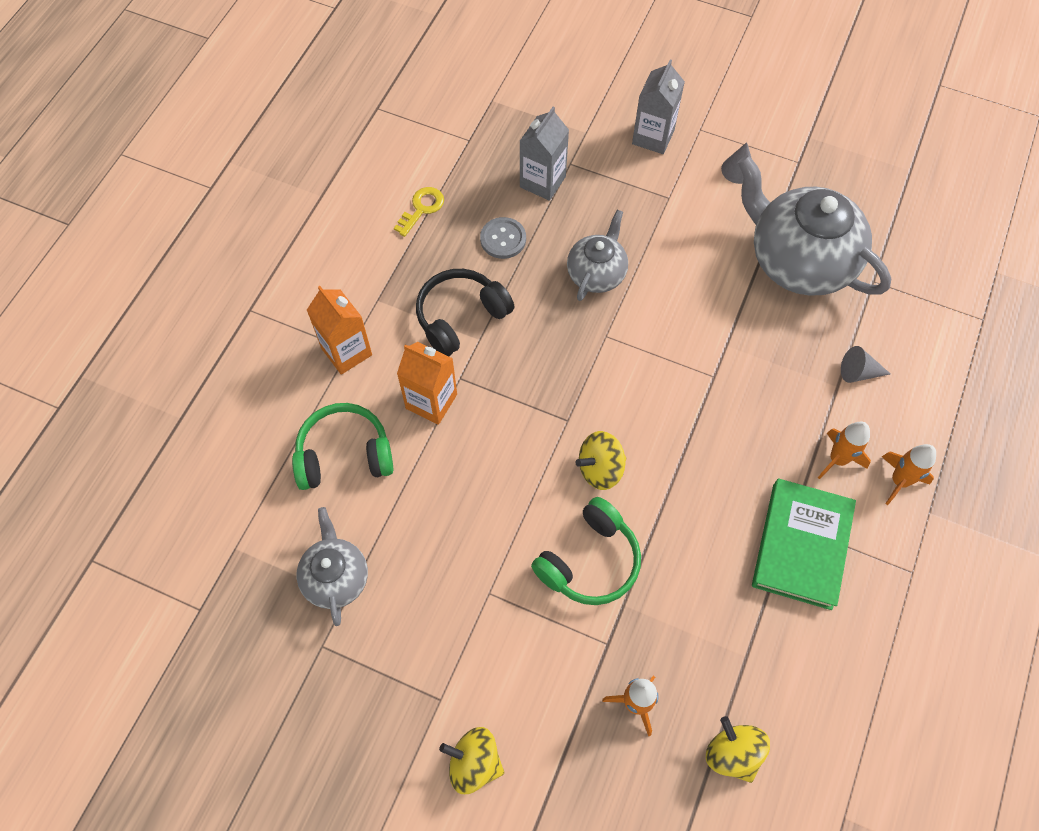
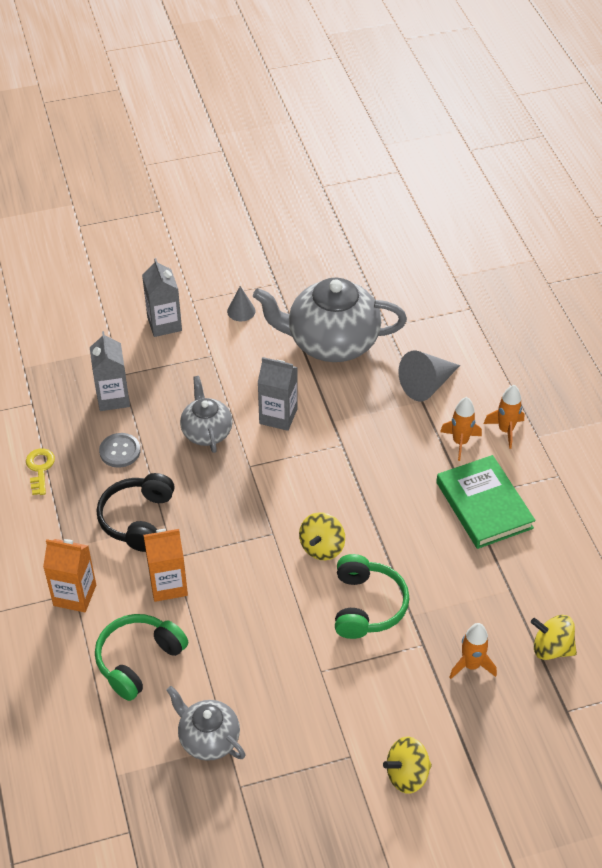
camera: 40 degrees left, 15 degrees down
(678, 303) = (278, 416): none -> grey carton
(858, 372) = (427, 385): grey cone -> grey cone, size x1.72

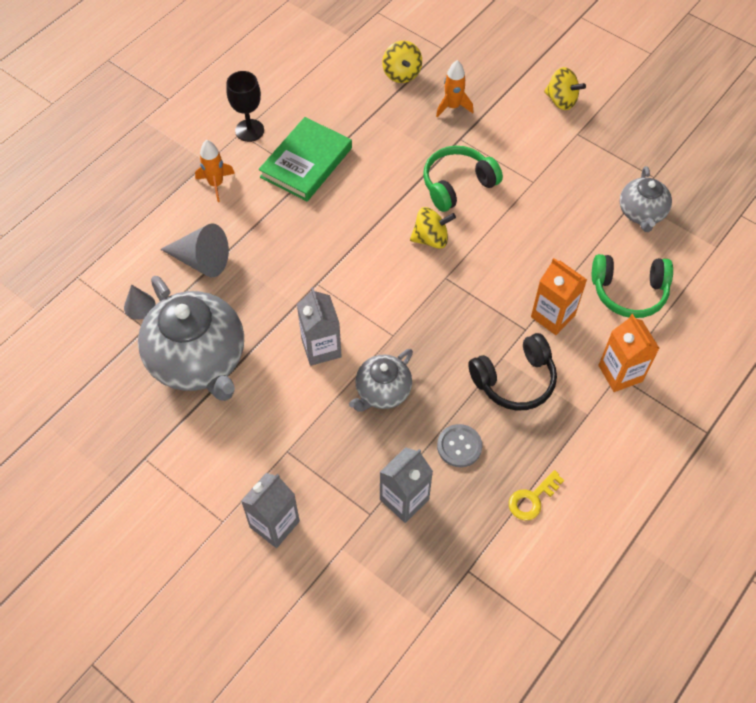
camera: 125 degrees left, 10 degrees up
(241, 311) = (207, 464): grey cone -> grey cone (139, 306)
(460, 442) = (252, 206): orange rocket -> none
(556, 483) = (249, 130): none -> black goblet

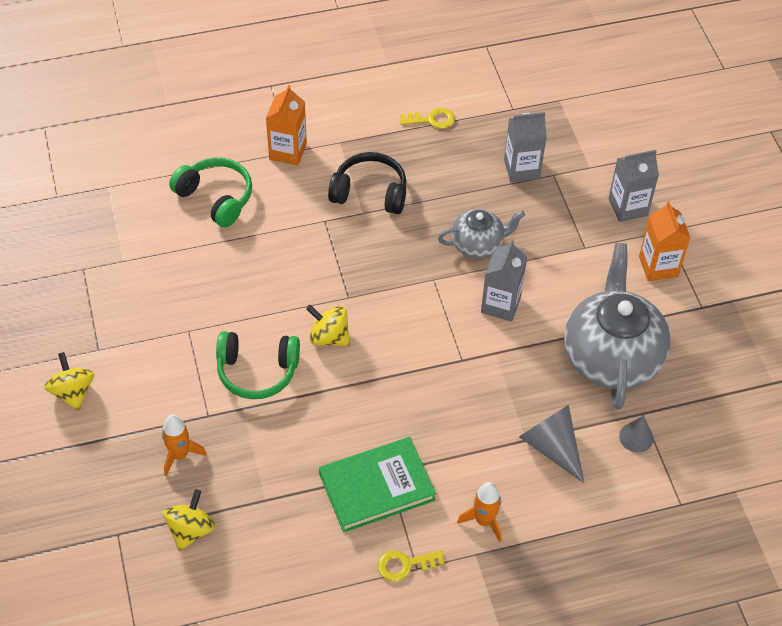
camera: 145 degrees left, 5 degrees down
(249, 130) = (405, 565): black goblet -> yellow key
(459, 446) = (453, 177): grey button -> none
(553, 316) = (293, 217): orange carton -> orange carton (658, 266)
(641, 213) = (132, 247): grey teapot -> none

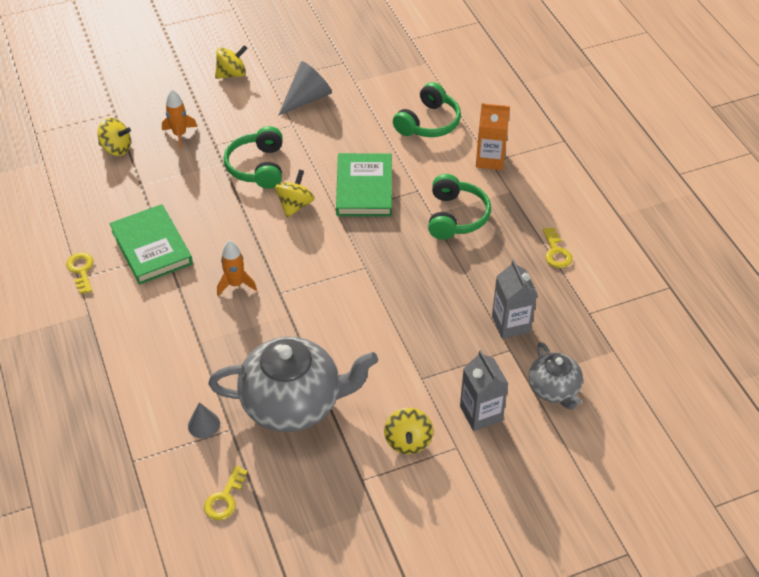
camera: 85 degrees right, 5 degrees down
(313, 268) = (364, 188): none -> green book
(370, 192) = (455, 216): black headphones -> green headphones
(478, 244) = (410, 296): grey teapot -> grey teapot (554, 389)
(484, 521) = (119, 317): orange rocket -> orange rocket (235, 284)
(500, 304) = (343, 316): grey carton -> none
(551, 446) = (192, 360): grey cone -> grey cone (307, 98)
(658, 266) = (408, 441): orange carton -> yellow spinning top
(724, 421) = (225, 498): none -> yellow key

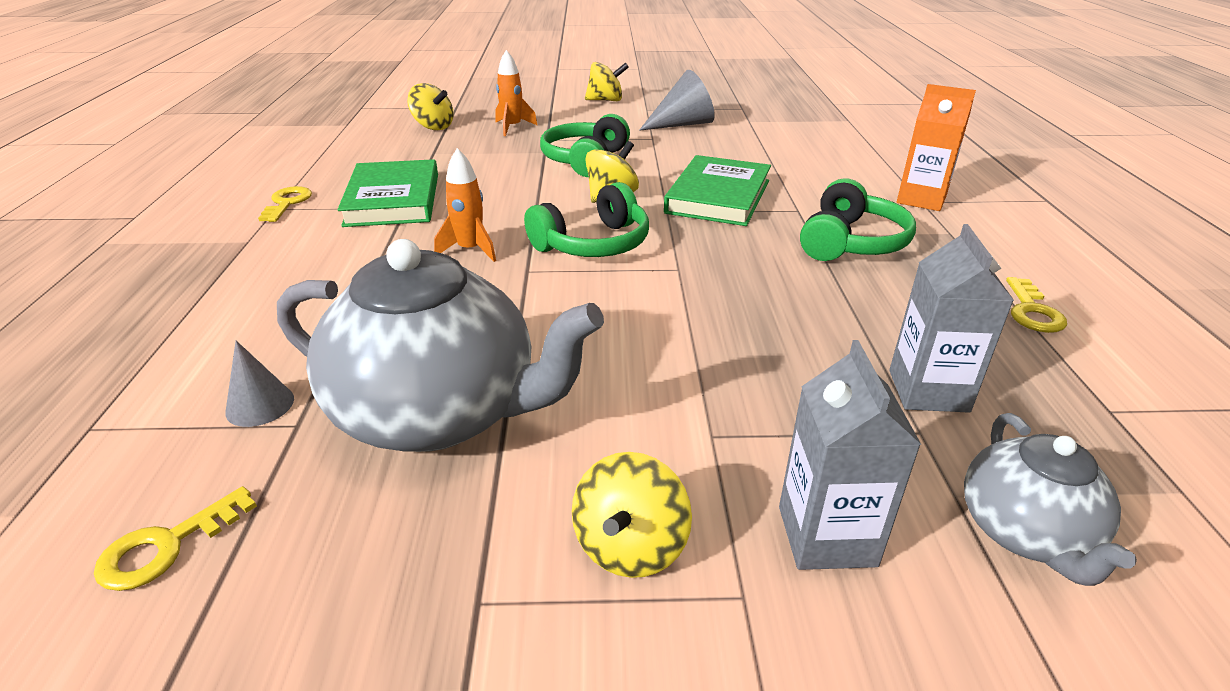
camera: 20 degrees right, 15 degrees down
(428, 123) = (835, 159): green headphones -> green headphones (593, 244)

